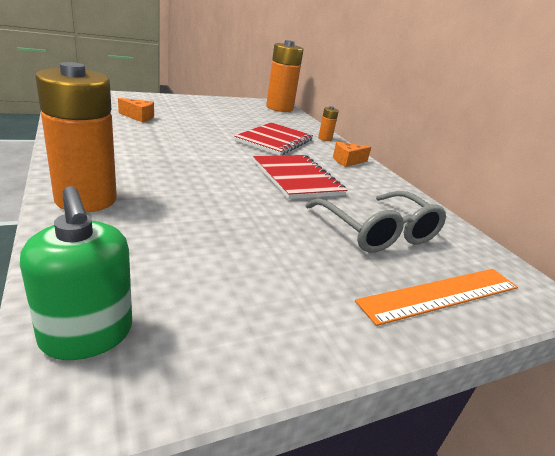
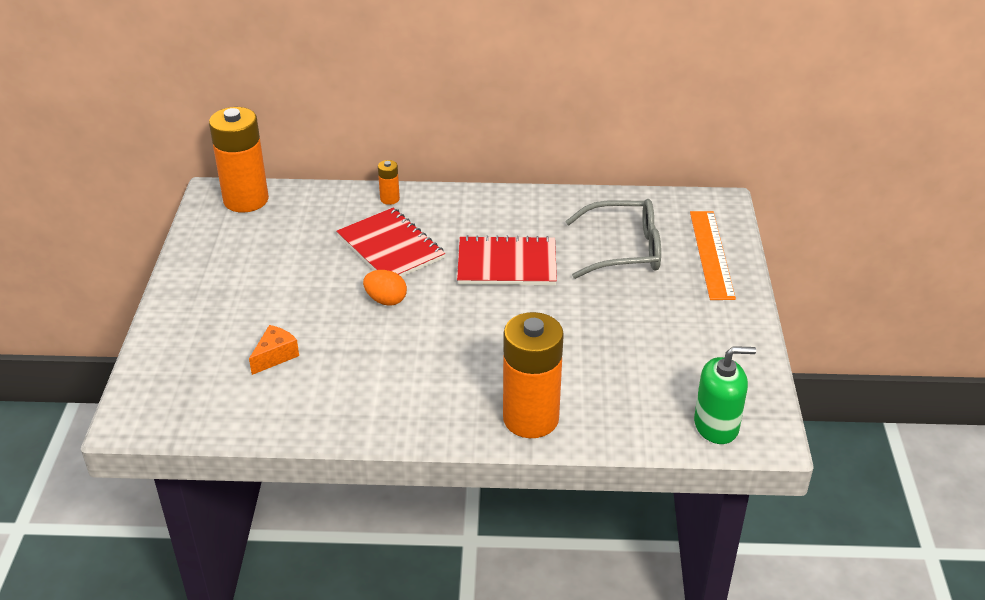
camera: 60 degrees left, 10 degrees up
(216, 141) = (386, 300): none -> orange egg
(347, 161) = (467, 207): orange cheese -> none

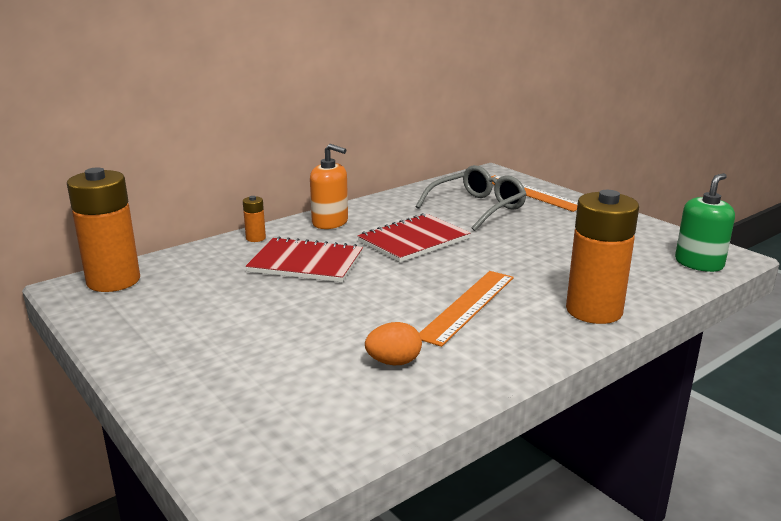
camera: 40 degrees left, 15 degrees down
(275, 356) = (323, 367): orange cheese -> none
(386, 300) = (358, 292): orange egg -> orange egg (393, 362)
(443, 358) = (468, 306): none -> orange ruler
(470, 207) = (330, 222): none -> orange soap dispenser

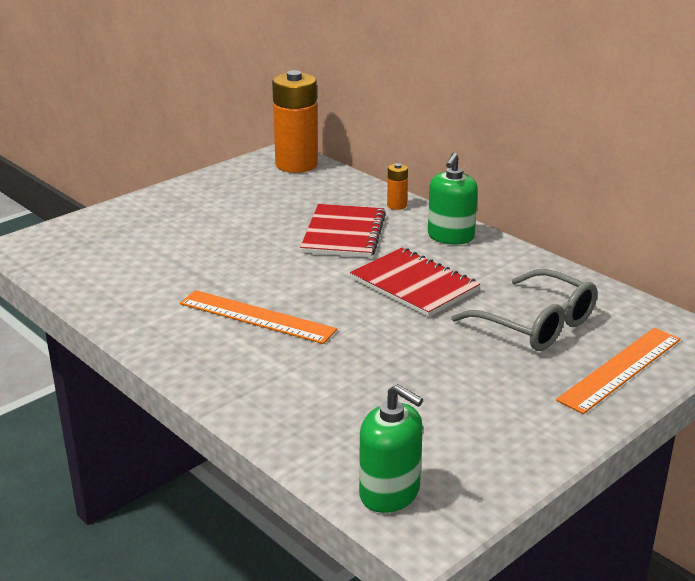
camera: 85 degrees right, 5 degrees up
(330, 222) = (450, 237): orange soap dispenser -> green soap dispenser
(393, 362) = (157, 284): orange egg -> none
(594, 311) = (247, 390): orange battery -> none

